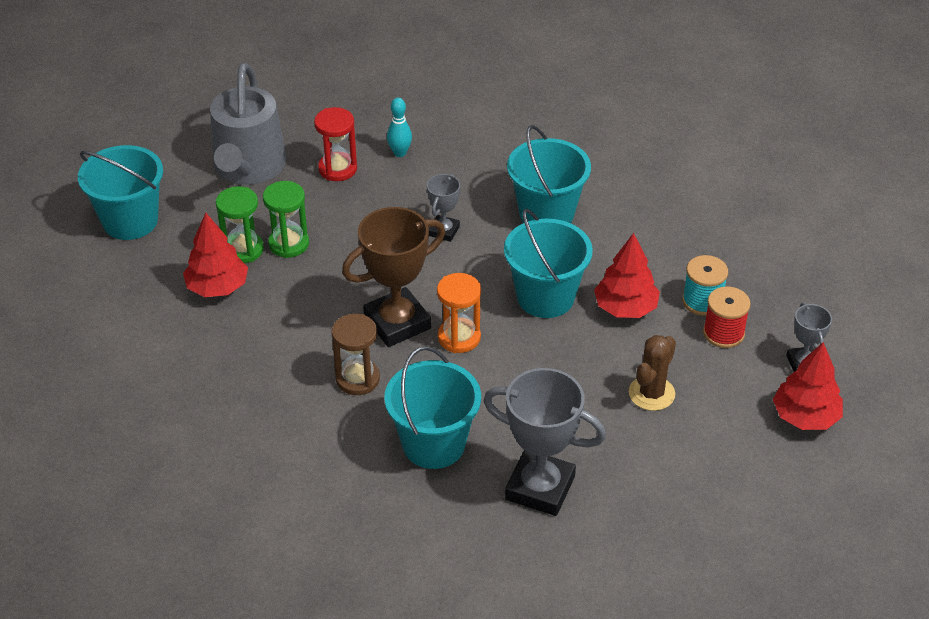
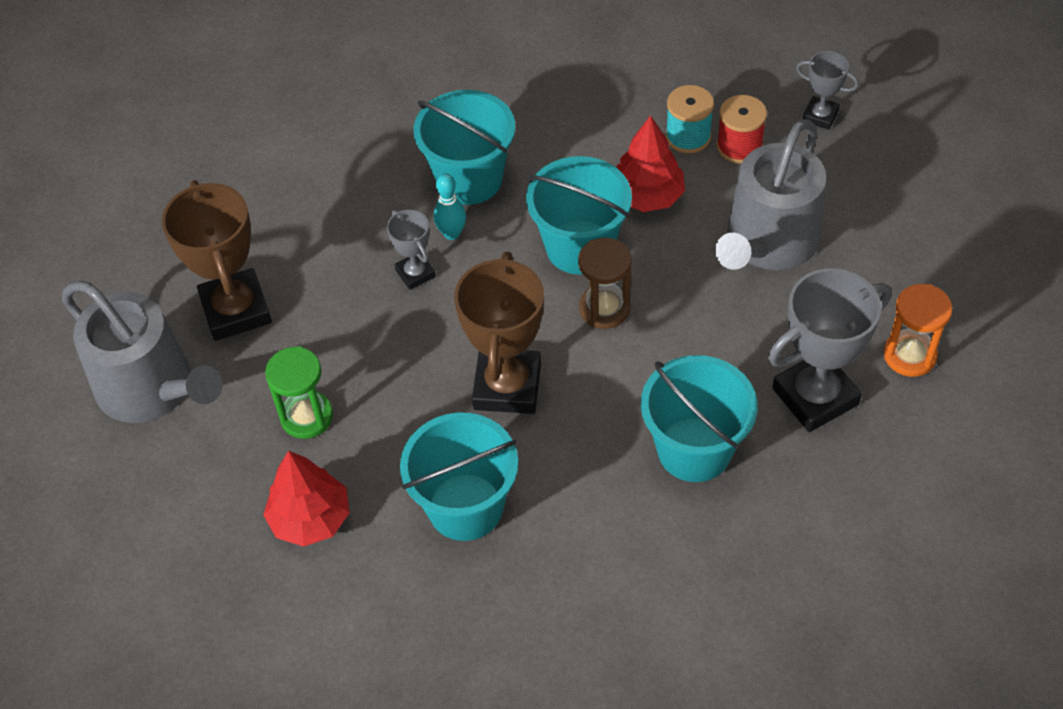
camera: 50 degrees left, 10 degrees up
(130, 221) = (124, 549): turquoise bucket -> turquoise bucket (465, 507)
(243, 249) = (275, 463): green hourglass -> none
(337, 169) = (236, 310): red hourglass -> brown trophy
(357, 379) = (555, 464): brown hourglass -> brown hourglass (604, 308)
(400, 153) = (266, 244): turquoise bowling pin -> turquoise bowling pin (452, 233)
(459, 337) = (572, 347): orange hourglass -> orange hourglass (909, 355)
(651, 393) = (768, 243): brown cactus -> grey watering can
(805, 416) = (882, 154): red tree -> none

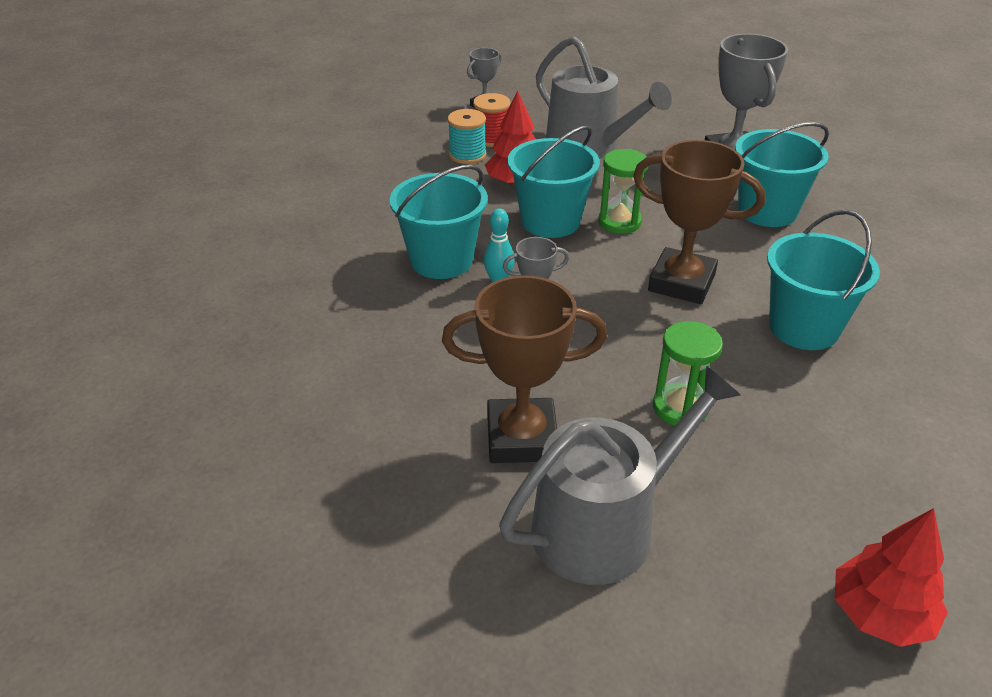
camera: 75 degrees left, 15 degrees down
(311, 518) = (804, 425): red tree -> red tree (880, 614)
(604, 308) = (619, 222): brown hourglass -> green hourglass
(909, 355) = (708, 120): orange hourglass -> none

